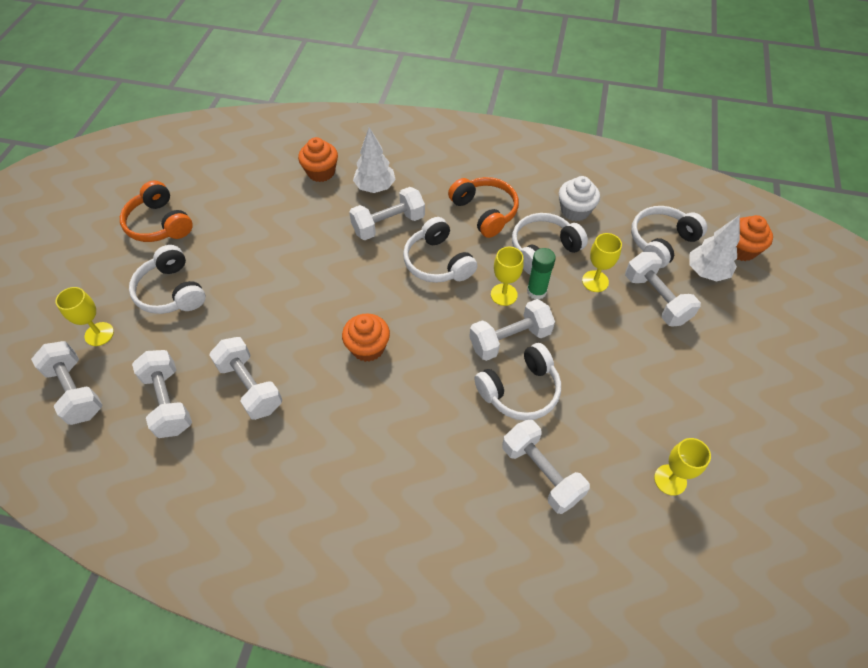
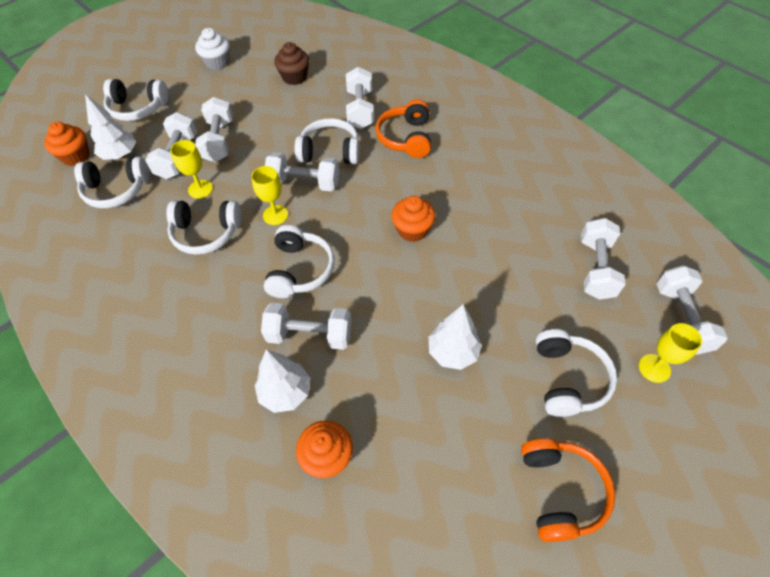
camera: 145 degrees left, 0 degrees up
(250, 386) = (522, 247): white dumbbell -> white dumbbell (219, 141)
(272, 266) = (452, 352): none -> white tree
(484, 212) = (212, 296): orange headphones -> orange headphones (406, 138)
(536, 291) = (249, 204): green glue stick -> none
(575, 210) = (140, 252): white cupcake -> white cupcake (217, 62)
(670, 480) = (294, 77): yellow goblet -> brown cupcake
(769, 328) = (138, 108): none -> white headphones

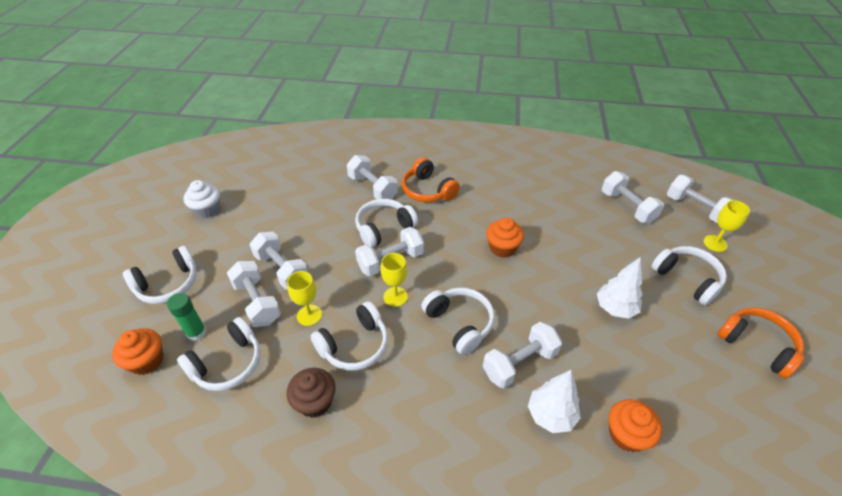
camera: 40 degrees left, 10 degrees down
(120, 155) = (196, 333): white tree -> green glue stick
(294, 77) = (292, 189): brown cupcake -> brown cupcake (315, 402)

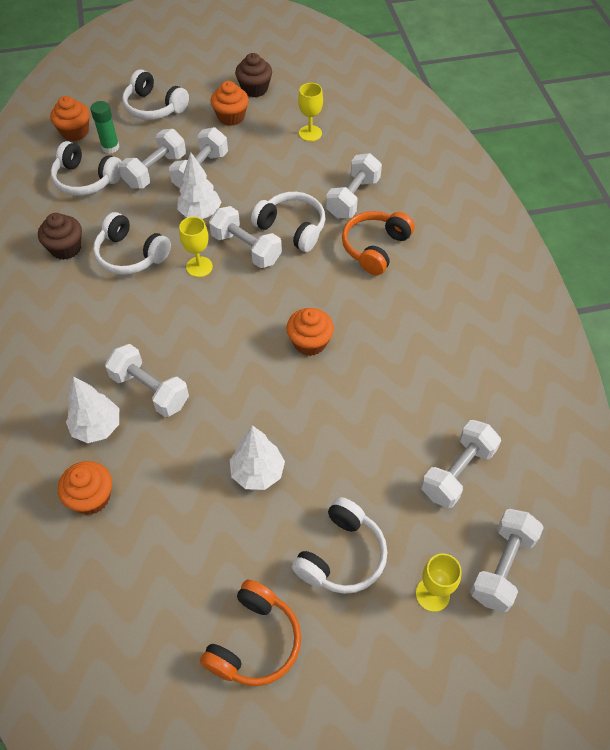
camera: 70 degrees right, 10 degrees up
(207, 210) = (254, 89): white cupcake -> brown cupcake
(229, 233) = (231, 117): none -> orange cupcake
(309, 315) = (153, 211): yellow goblet -> yellow goblet (310, 133)
(333, 281) = (200, 213): none -> white tree
(459, 323) = (183, 328): white headphones -> none

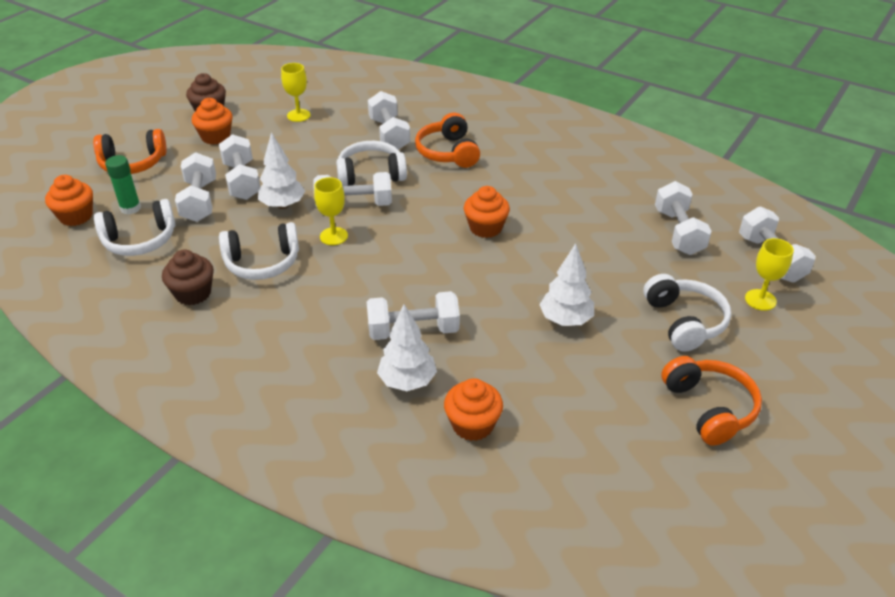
camera: 45 degrees left, 15 degrees down
(154, 107) = (133, 163): white headphones -> orange headphones

